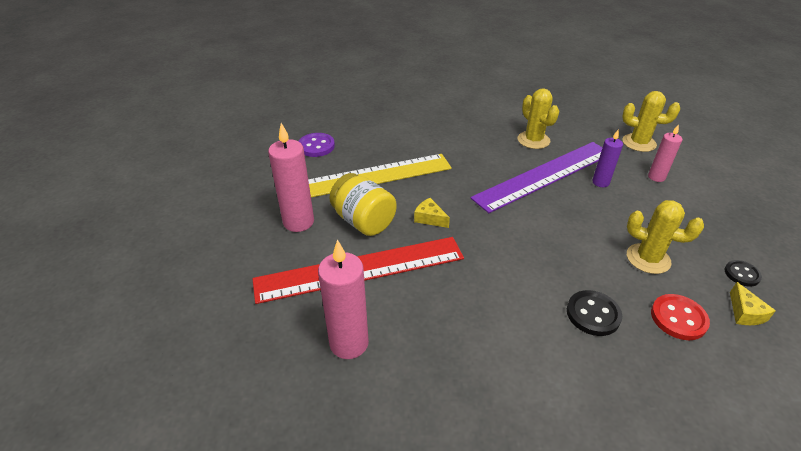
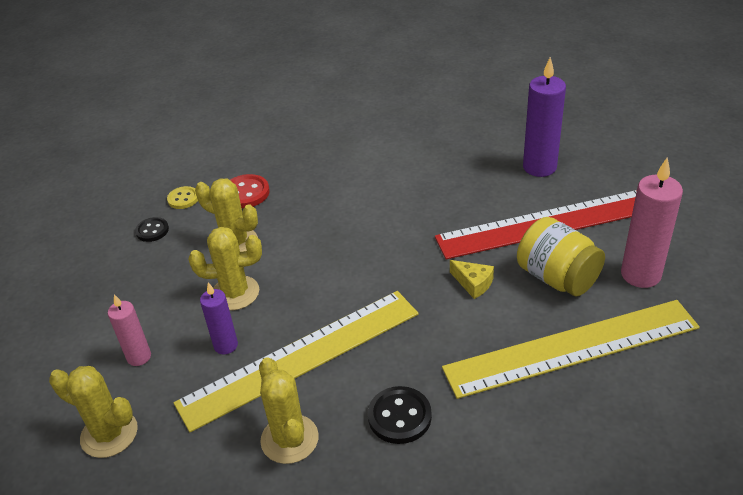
camera: 175 degrees left, 0 degrees up
(316, 146) = (682, 417): purple button -> none
(349, 343) = (539, 167): pink candle -> purple candle
(544, 175) = (301, 357): purple ruler -> yellow ruler
(593, 314) = (320, 193): black button -> black button (399, 416)
(617, 215) = (235, 293): none -> yellow cactus
(745, 313) = (183, 199): yellow cheese -> yellow button

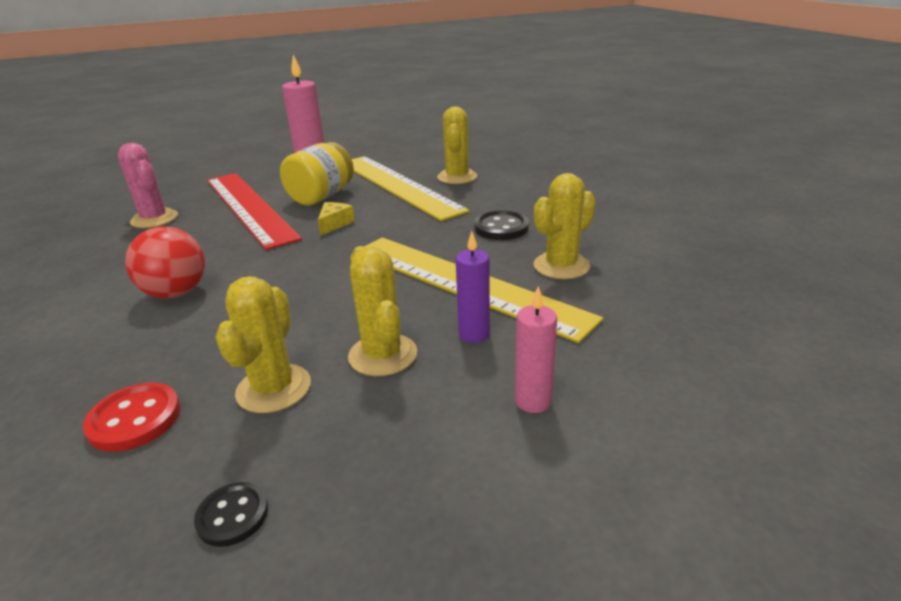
camera: 110 degrees left, 10 degrees down
(109, 434) = (657, 377): yellow cactus -> yellow cactus (457, 177)
(183, 199) = (127, 507): yellow button -> none
(383, 194) = (176, 293): none -> red ball
(539, 167) = (154, 219): purple candle -> pink cactus

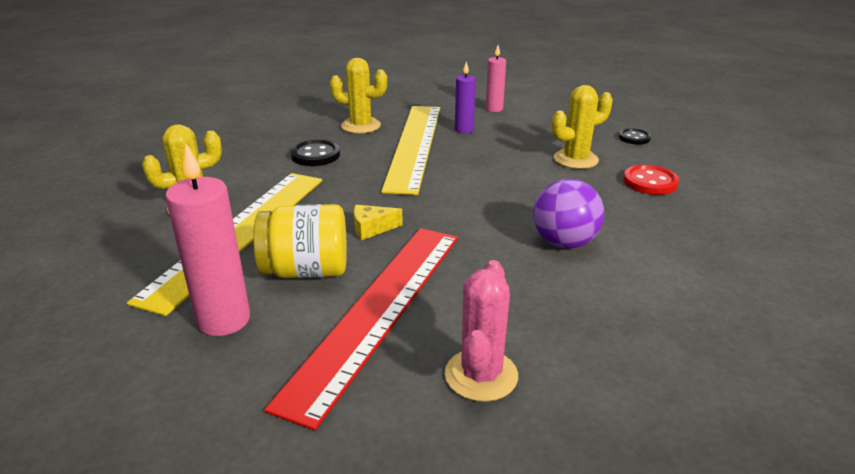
camera: 125 degrees left, 0 degrees up
(176, 293) = (564, 243): red ball -> purple ball
(383, 355) = (512, 144): yellow cactus -> none

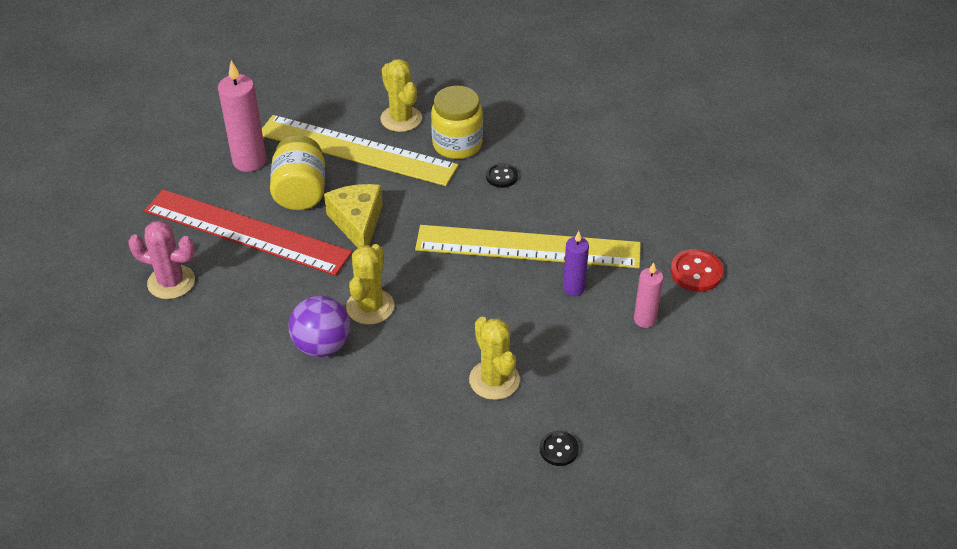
camera: 90 degrees right, 15 degrees up
(257, 176) = (457, 144): none -> yellow jar
(315, 155) = (501, 176): black button -> black button, size x0.66
(360, 126) = (579, 203): yellow cactus -> yellow cactus (370, 307)
(371, 228) = (357, 223): yellow cheese -> yellow cheese, size x1.80
(650, 182) = (436, 436): red button -> red button (696, 272)

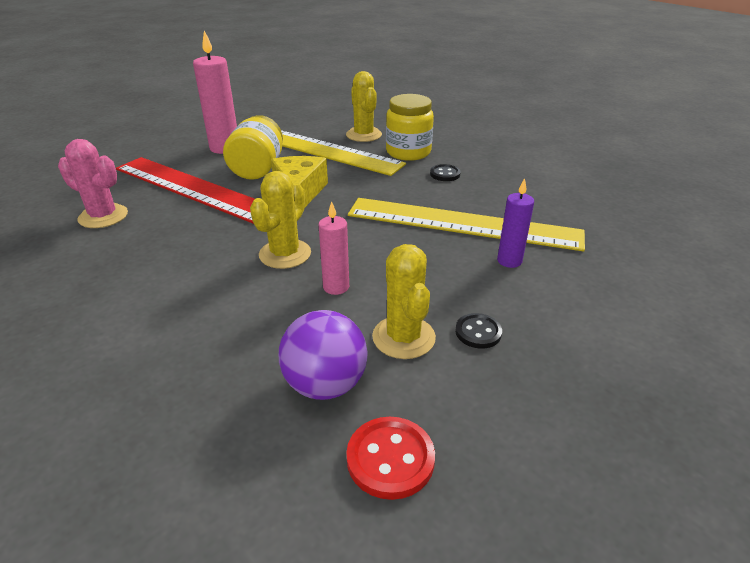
camera: 10 degrees right, 10 degrees down
(322, 345) = (219, 281): purple ball -> purple ball (325, 384)
(559, 449) = (477, 432): black button -> black button (478, 332)
(644, 319) = (593, 297): pink candle -> pink candle (336, 287)
(696, 272) = (651, 261): red button -> red button (390, 459)

